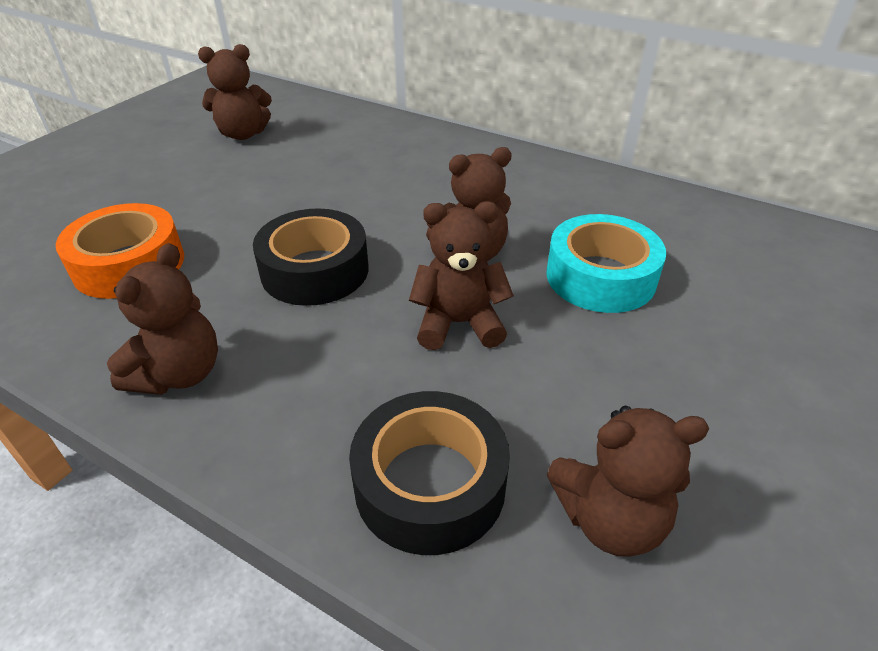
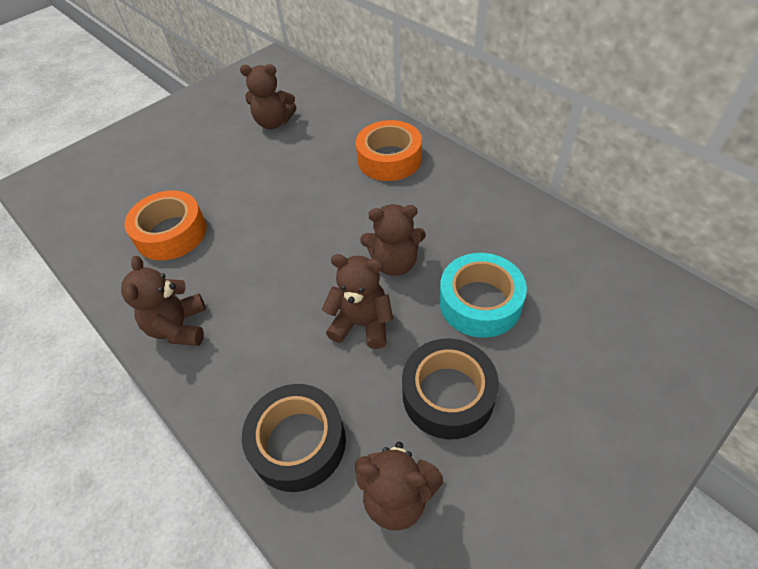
camera: 20 degrees right, 10 degrees up
(179, 374) = (179, 327): brown teddy bear -> brown teddy bear turned 135 degrees clockwise
(315, 270) = (283, 259): black tape -> black tape (448, 394)
(414, 154) = (389, 159): none -> orange tape

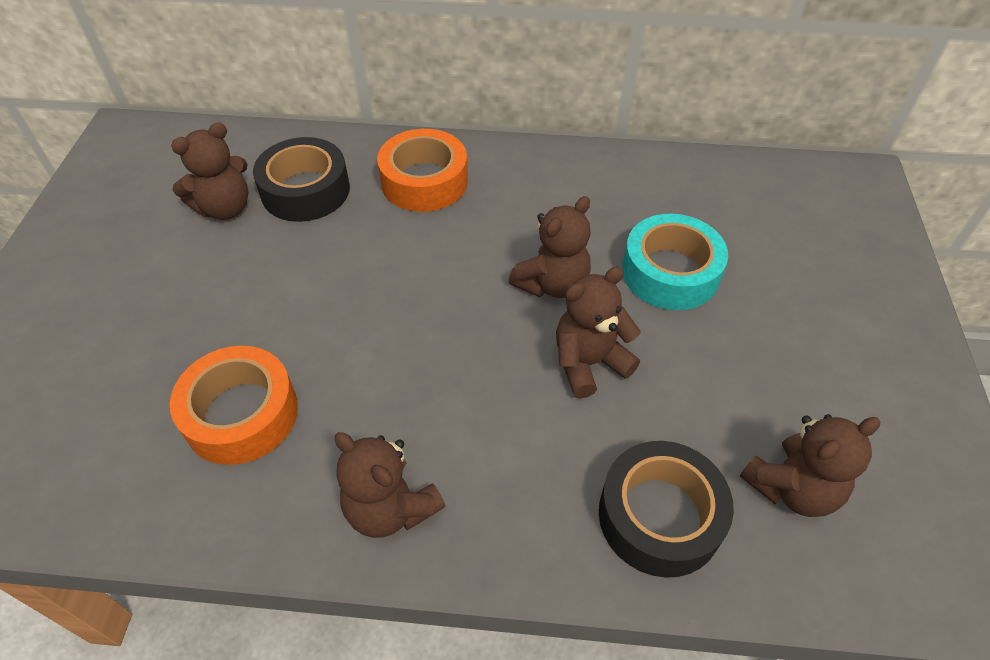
camera: 45 degrees left, 0 degrees up
(448, 394) = (734, 371): black tape -> black tape (305, 190)

